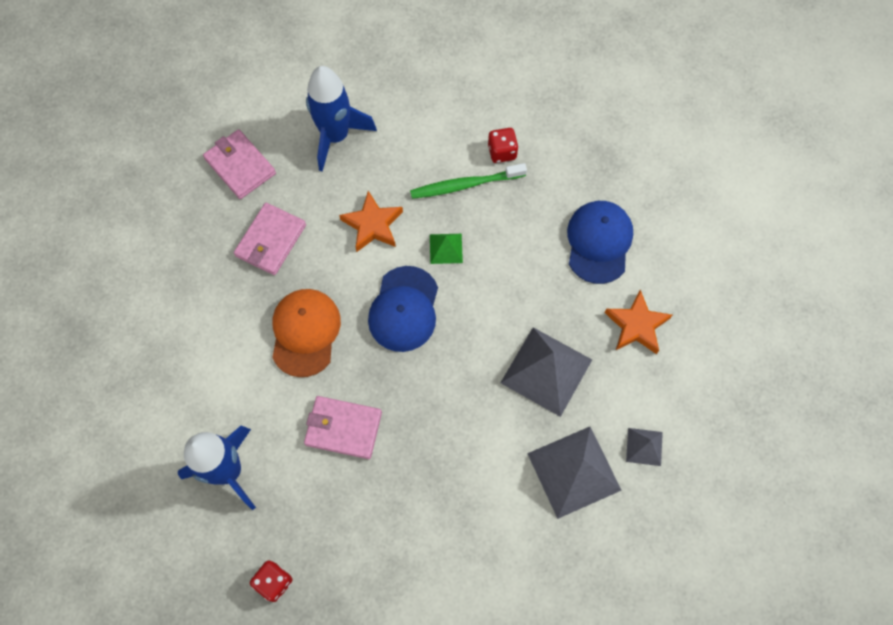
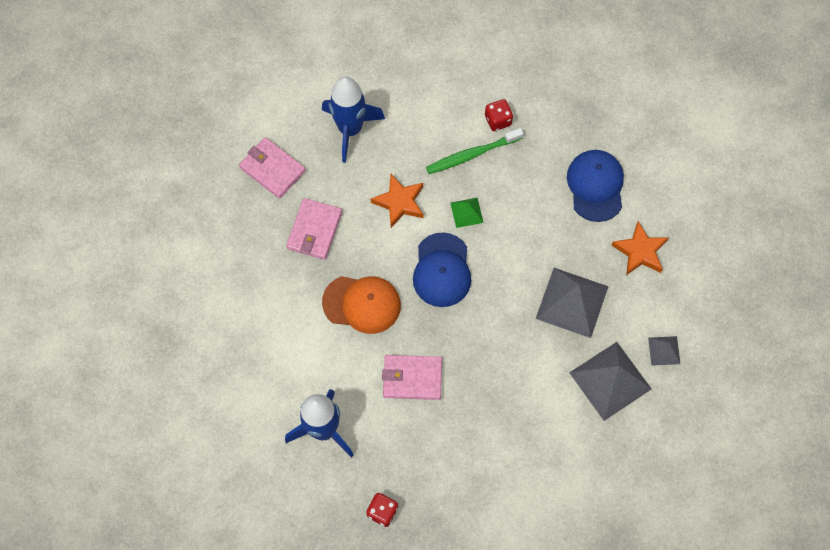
camera: 10 degrees left, 0 degrees up
(305, 332) = (362, 304): orange cap -> orange cap turned 105 degrees clockwise

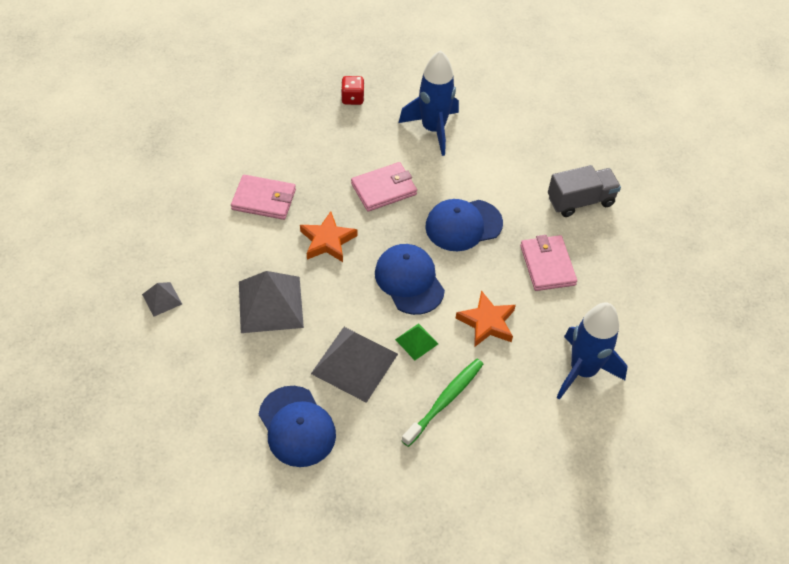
camera: 150 degrees right, 15 degrees down
(239, 280) = (580, 201): none -> grey truck
(272, 169) = (626, 300): pink wallet -> pink wallet (264, 199)
(362, 304) = (463, 225): orange cap -> blue cap
(498, 120) = (439, 450): red dice -> none
(610, 380) = (205, 255): grey pyramid -> grey pyramid (354, 363)
(640, 251) = (220, 379): orange star -> orange star (327, 241)

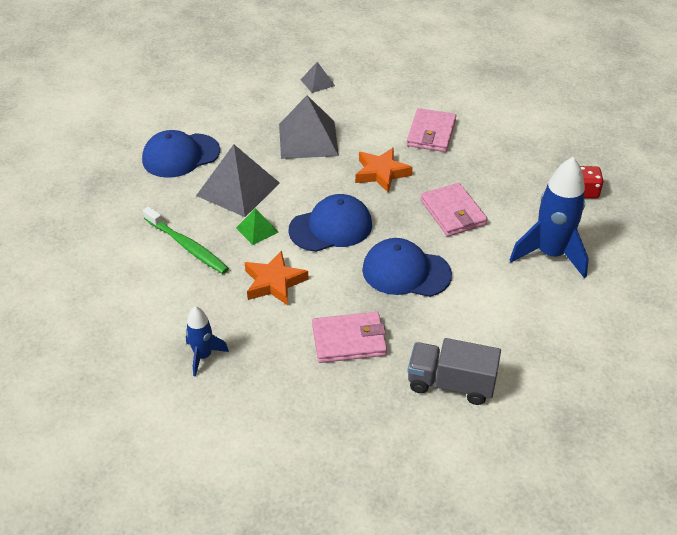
camera: 95 degrees right, 10 degrees down
(463, 225) = (406, 272): blue cap -> blue cap turned 60 degrees counterclockwise
(580, 201) = (451, 384): grey truck -> grey truck turned 120 degrees clockwise
(582, 370) = (203, 356): blue rocket -> blue rocket, size x0.54

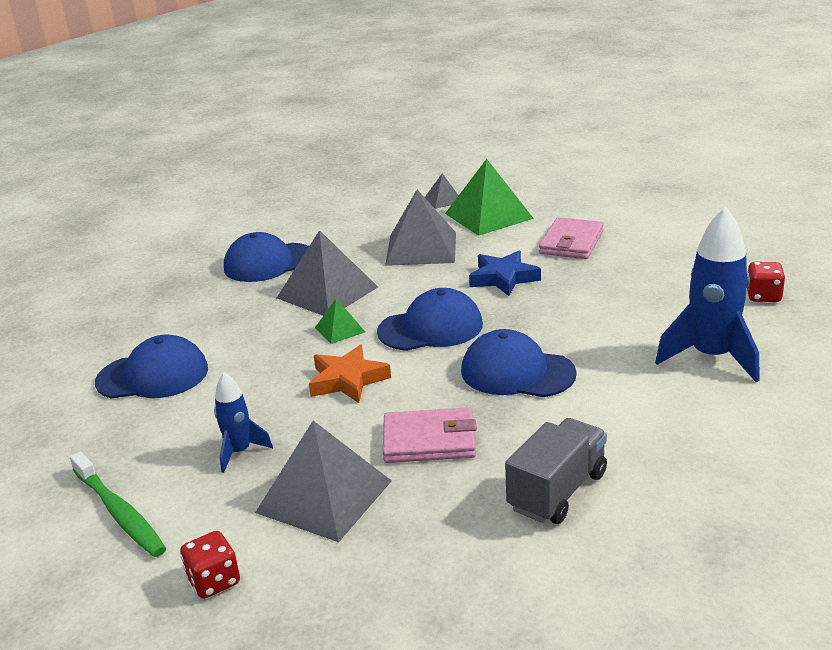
camera: 10 degrees right, 15 degrees down
(112, 281) = (153, 375): none -> blue cap
(187, 246) = (252, 344): green toothbrush -> green toothbrush (119, 512)
(212, 475) = (214, 581): none -> red dice
(278, 395) = (324, 496): none -> grey pyramid
(359, 102) = (489, 216): none -> green pyramid
(381, 173) = (503, 278): orange star -> blue star
(451, 384) = (557, 491): grey truck -> grey truck turned 105 degrees clockwise
(453, 212) = (587, 315): pink wallet -> none

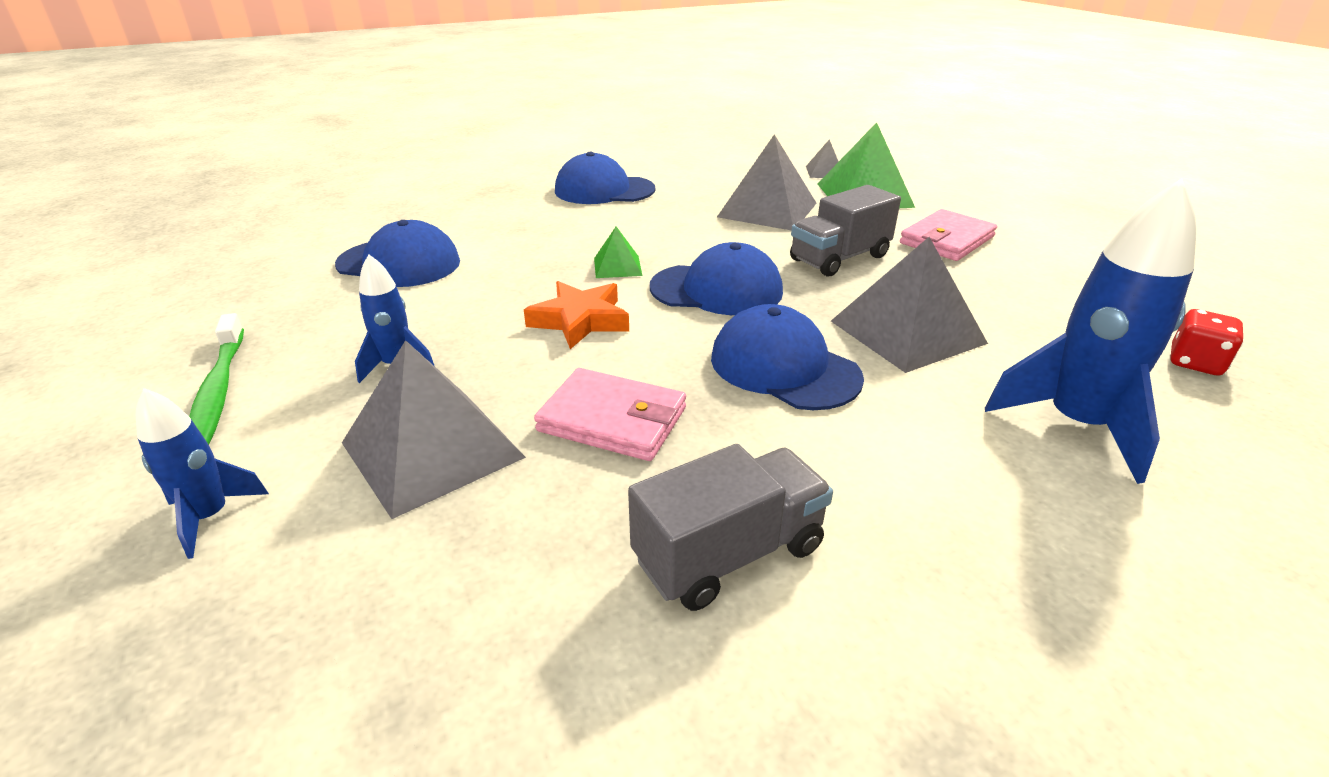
camera: 20 degrees right, 5 degrees up
(214, 581) = (210, 517): red dice -> blue rocket
(327, 292) = (636, 228): grey pyramid -> grey pyramid (906, 332)
(503, 278) = (839, 258): blue star -> grey truck

